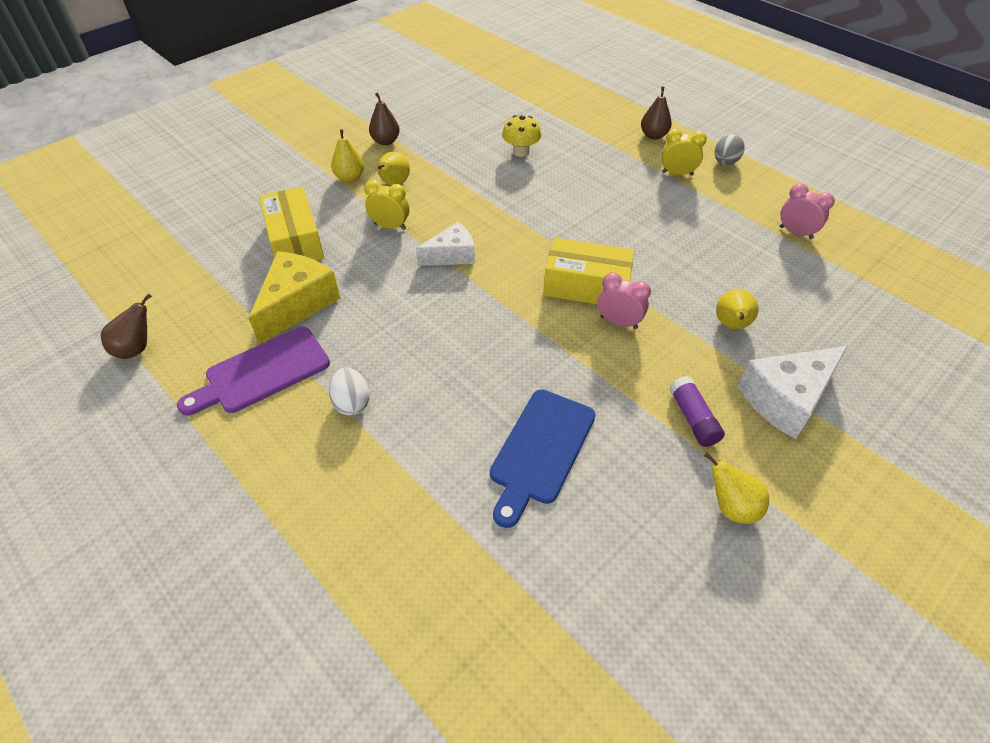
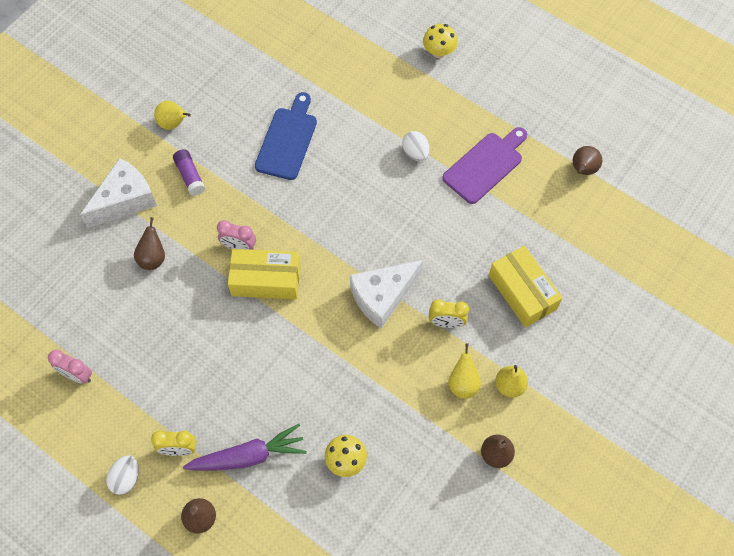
camera: 170 degrees right, 15 degrees up
(236, 573) = (439, 52): none -> yellow mushroom
(297, 304) = (488, 226): yellow cheese -> none
(452, 255) = (382, 296): white cheese -> white cheese, size x1.53
(611, 163) = (248, 456): none -> purple carrot
(725, 162) = (126, 478): grey egg -> white egg
(731, 325) = (153, 258): yellow pear -> brown pear

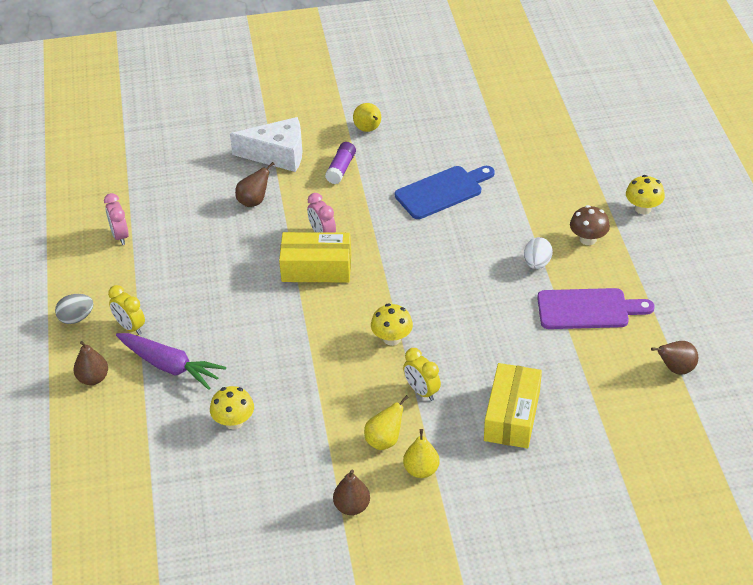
camera: 45 degrees right, 20 degrees down
(126, 478) = (76, 318): white egg -> grey egg
(266, 280) = (316, 268): yellow box -> yellow box turned 45 degrees counterclockwise
(382, 296) = (392, 338): white cheese -> yellow mushroom
(428, 106) = (588, 239): none -> brown mushroom

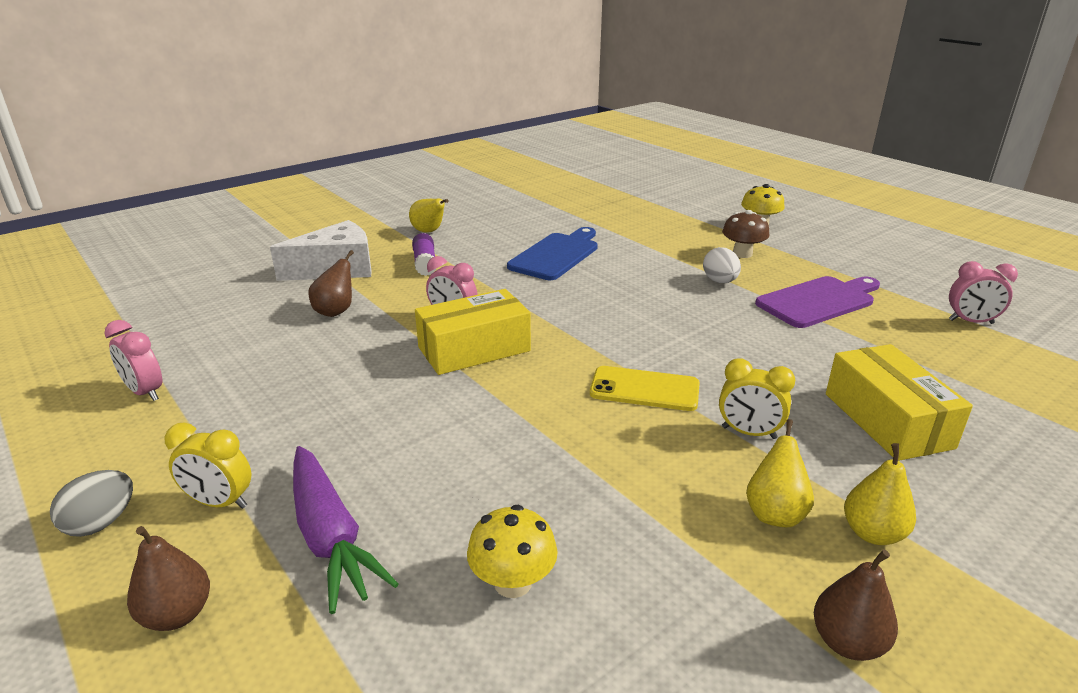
camera: 30 degrees left, 15 degrees down
(170, 366) = (330, 536): purple carrot -> purple carrot turned 60 degrees clockwise
(392, 338) = (644, 389): yellow mushroom -> yellow phone
(675, 369) = (971, 322): brown pear -> pink clock

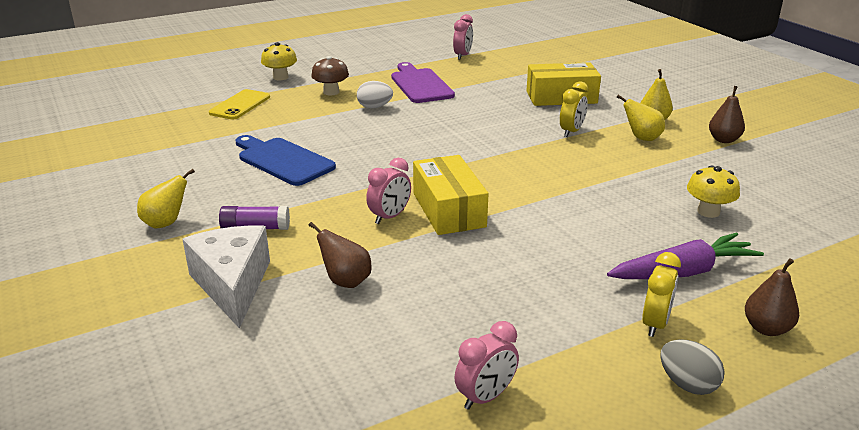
camera: 80 degrees left, 0 degrees up
(644, 389) = (520, 153): yellow phone -> yellow phone (240, 105)

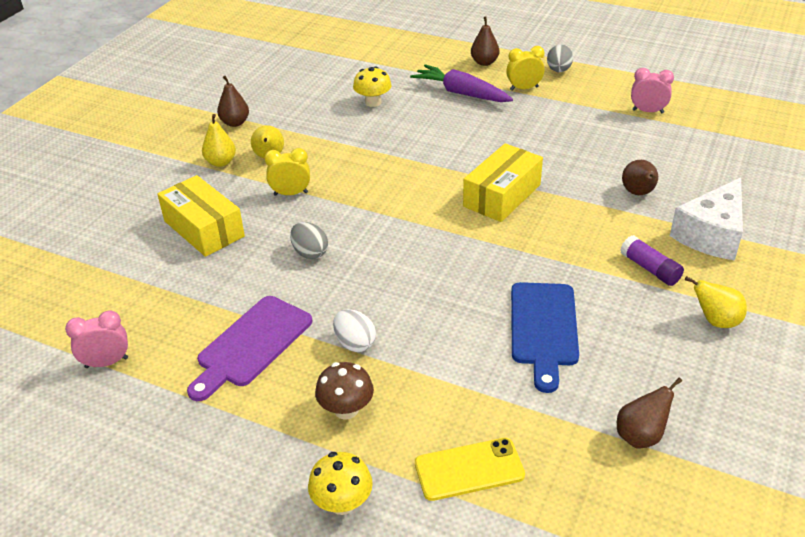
camera: 125 degrees left, 10 degrees up
(162, 151) = (640, 436): none -> brown pear
(389, 217) = (547, 216): pink clock -> none
(483, 118) = (310, 253): none -> grey egg

